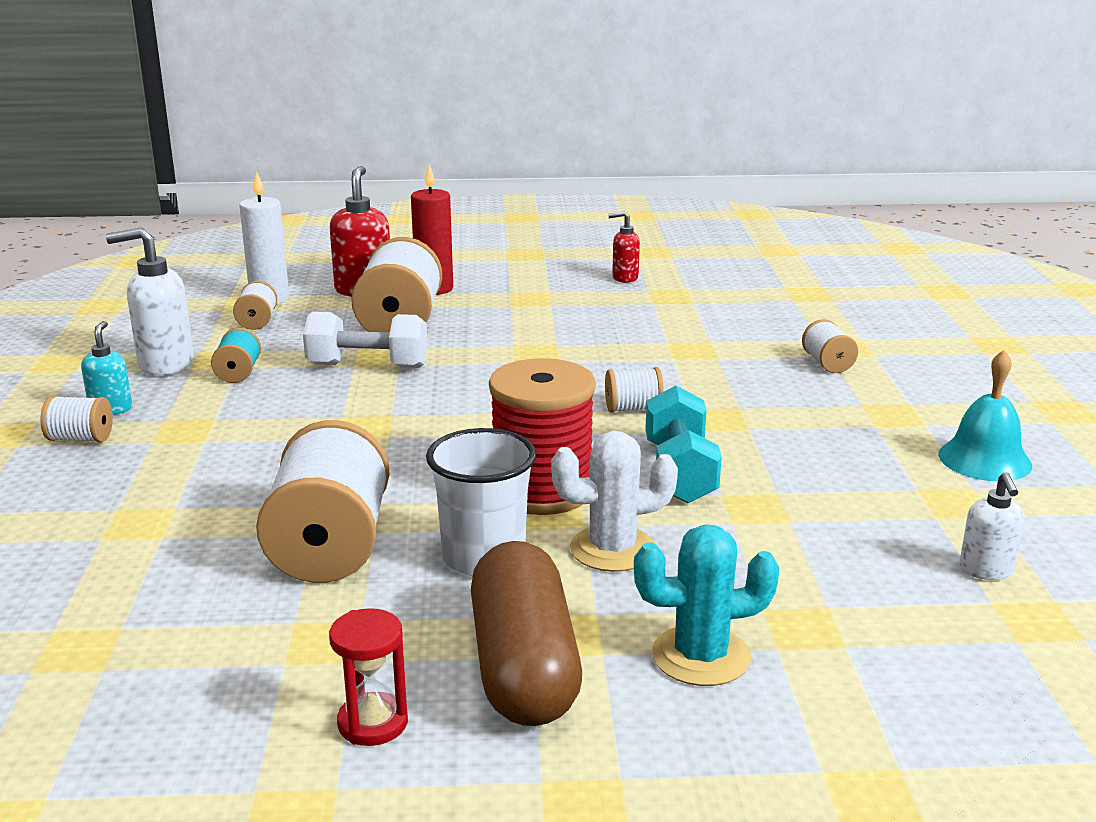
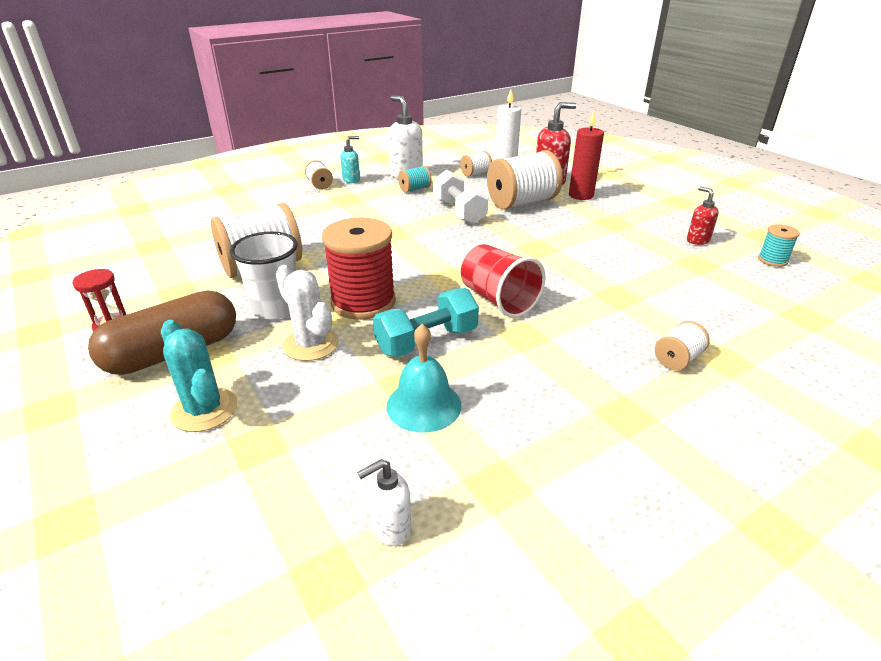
camera: 60 degrees right, 10 degrees up
(633, 409) = (498, 300): white spool -> red cup
(702, 266) = (772, 260): none -> turquoise spool
(984, 459) = (596, 489): turquoise bell -> turquoise bell (424, 405)

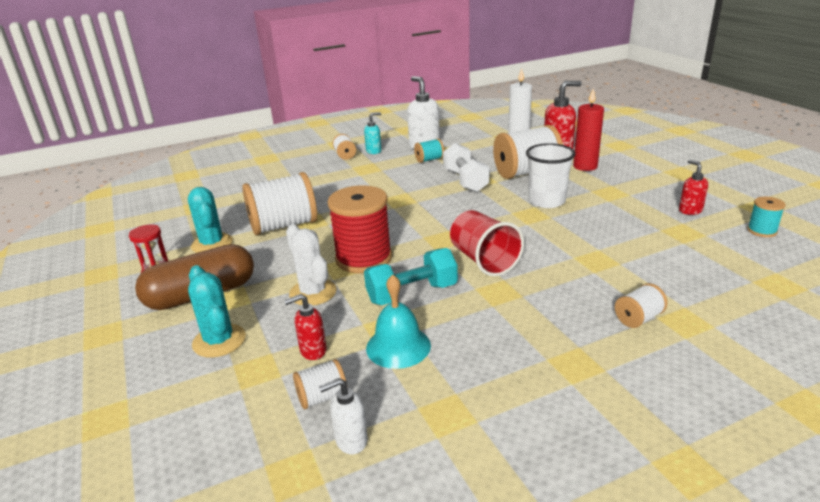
camera: 10 degrees right, 5 degrees down
(178, 289) = (212, 244): none -> turquoise cactus
(276, 308) = (289, 261): white cup -> white cup (547, 201)
(323, 416) = (312, 351): none -> red soap dispenser
(475, 173) = (489, 145): white spool -> white spool (322, 397)

